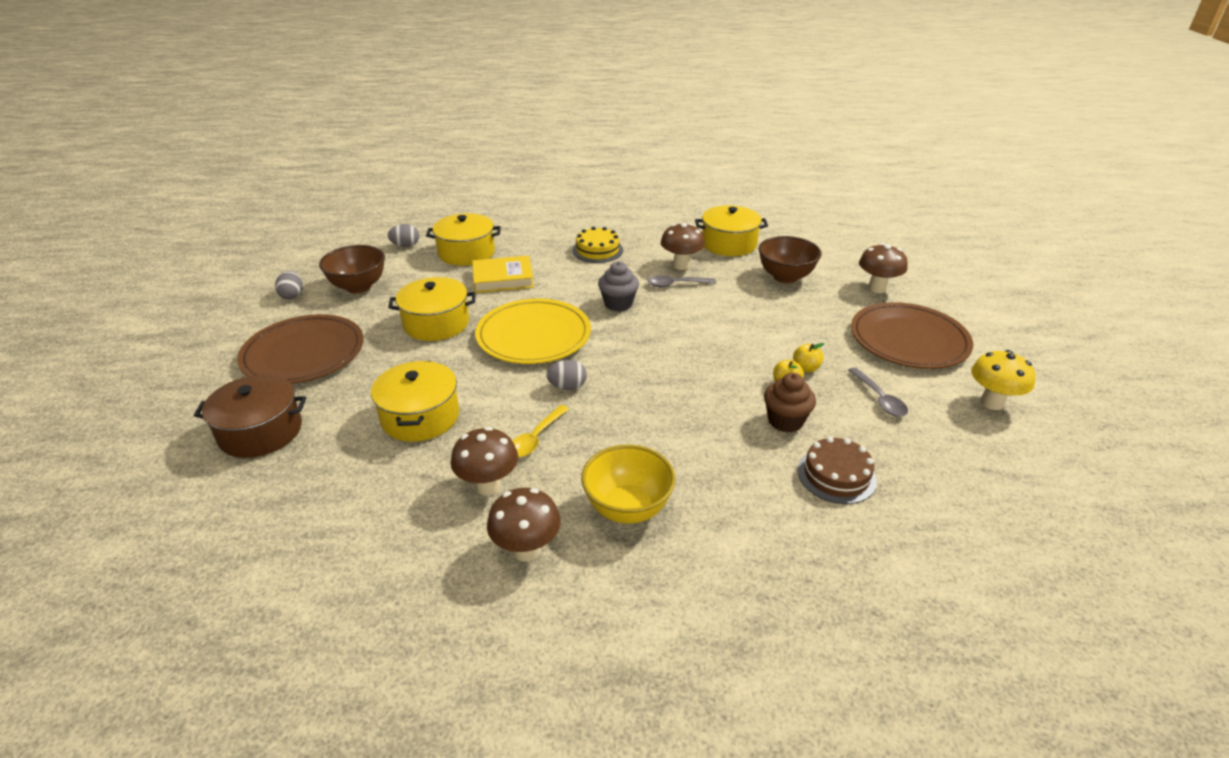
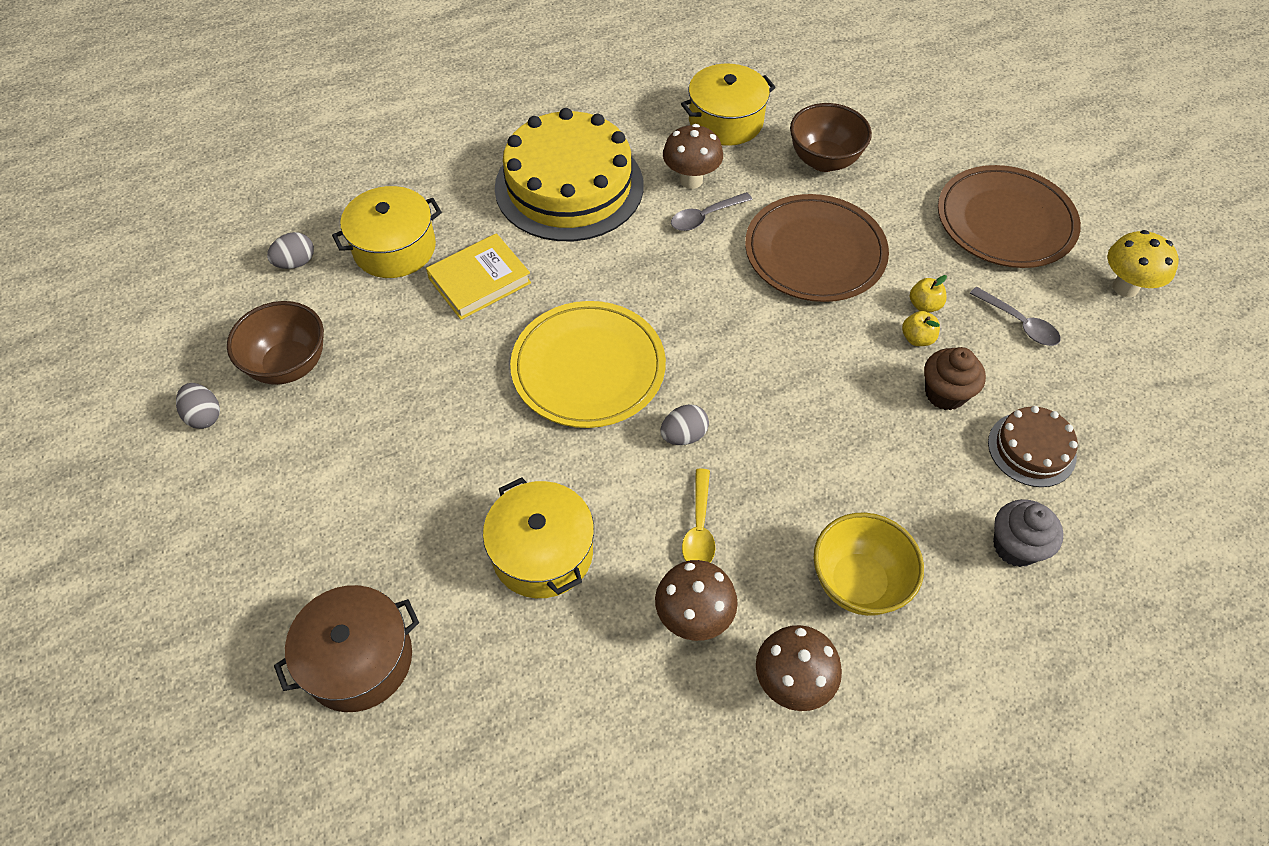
camera: 25 degrees left, 20 degrees up
(303, 353) = (308, 512): brown plate -> brown plate (815, 252)
(436, 323) = (449, 393): yellow pot -> none
(597, 250) = (569, 186): yellow cake -> yellow cake, size x2.08
(618, 304) = (656, 275): grey cupcake -> grey cupcake (1015, 546)
(877, 288) = (933, 146): brown mushroom -> none

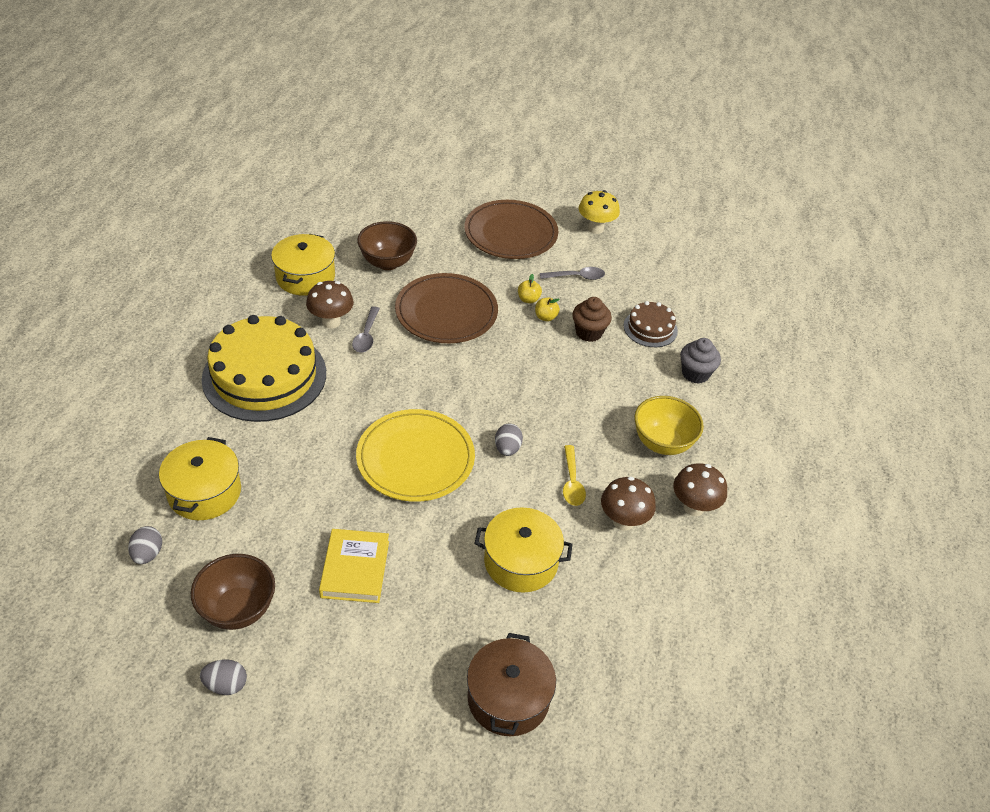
camera: 55 degrees left, 10 degrees down
(479, 281) = (288, 466): yellow book -> yellow book (355, 569)
(699, 528) = (572, 482): yellow spoon -> yellow spoon turned 45 degrees clockwise

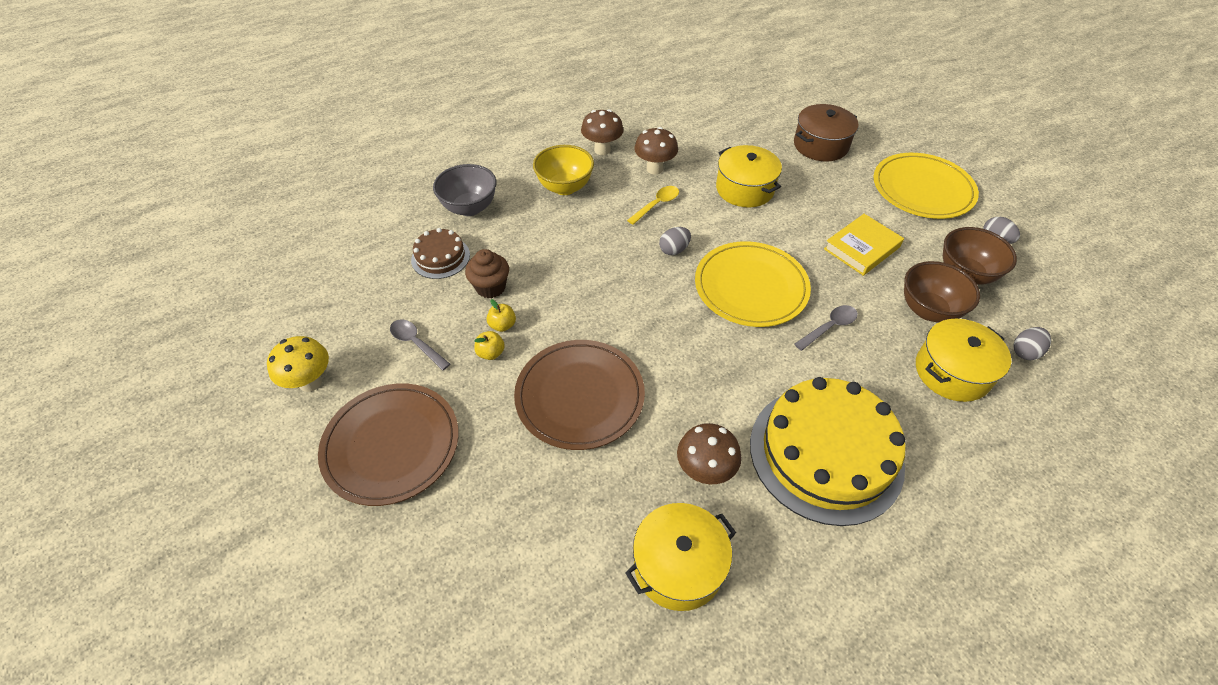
camera: 130 degrees left, 5 degrees up
(345, 711) = (922, 189): none -> yellow plate
(366, 335) = (684, 426): grey spoon -> grey spoon (829, 327)
(387, 262) = (565, 511): brown bowl -> brown bowl (928, 310)
(695, 373) = (470, 208): grey cupcake -> grey bowl

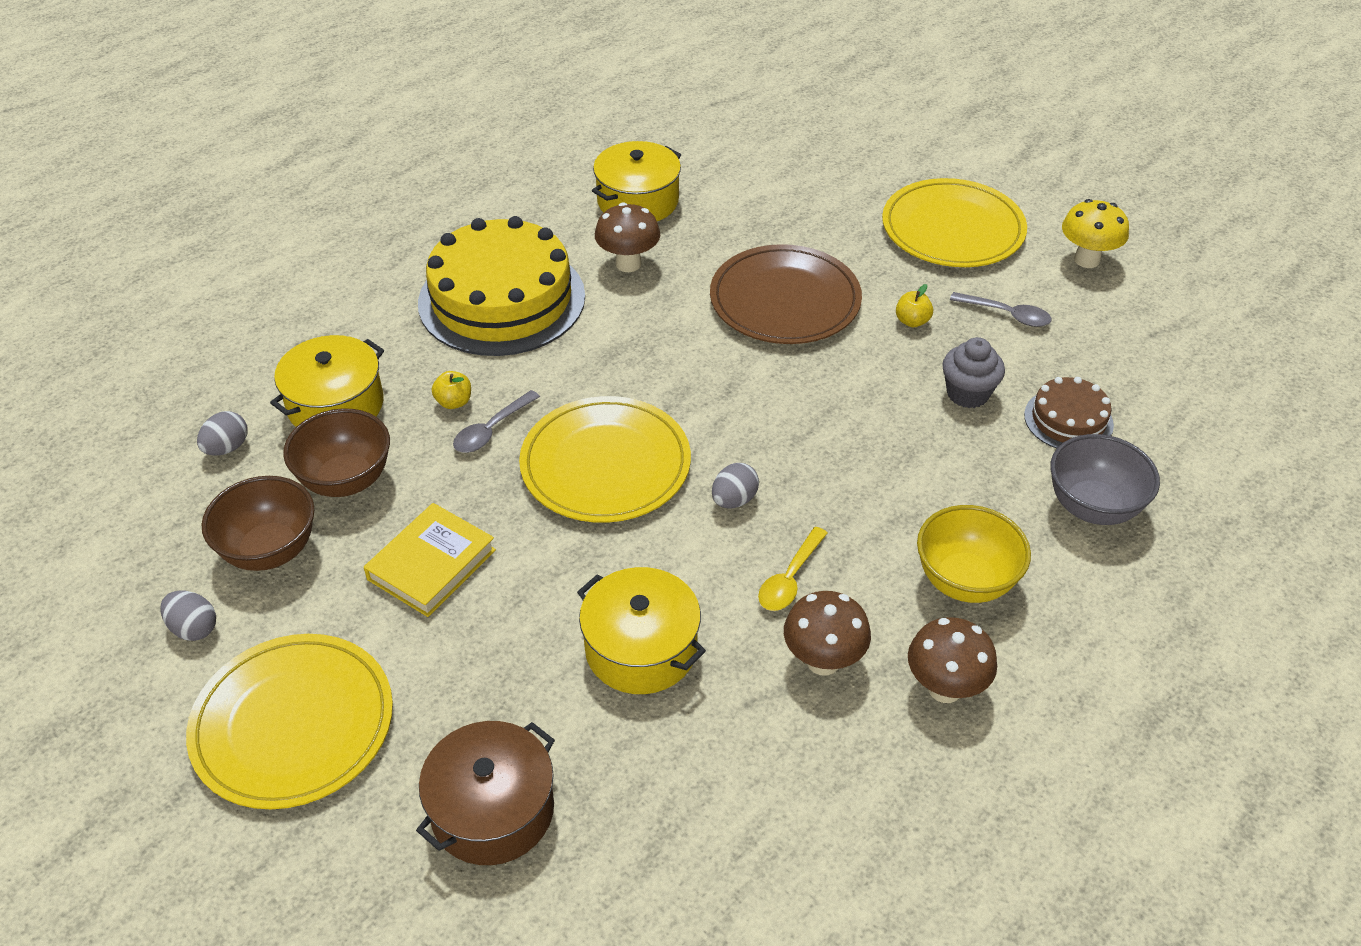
camera: 165 degrees right, 5 degrees down
(391, 445) = (952, 229): brown plate -> yellow plate
(490, 287) = (967, 393): brown cupcake -> grey cupcake
(502, 325) = (919, 352): yellow apple -> yellow apple (454, 402)

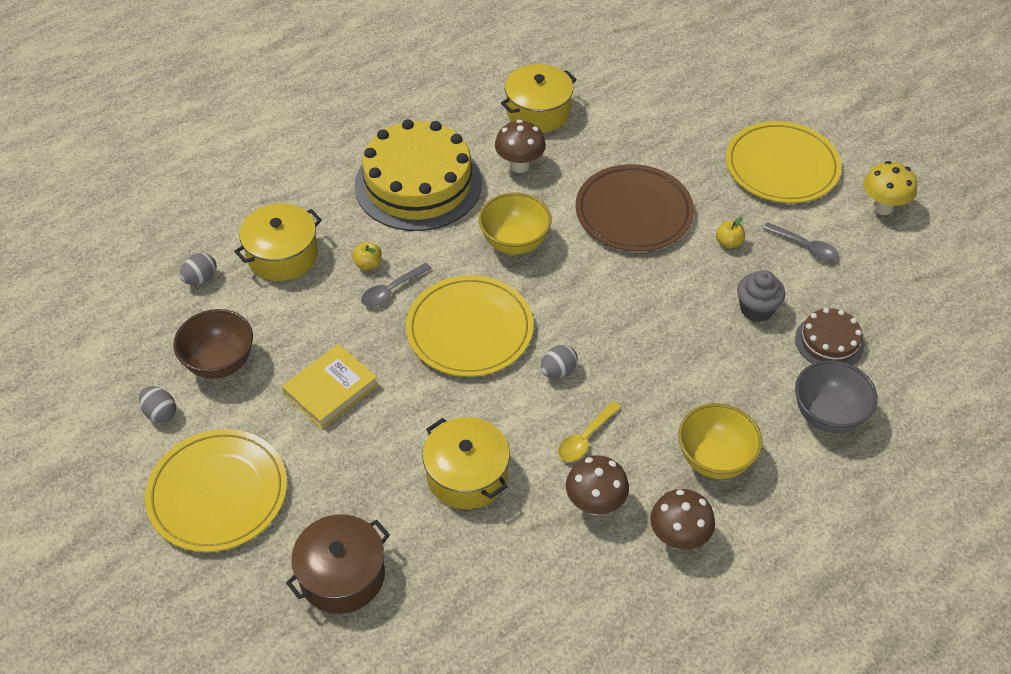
camera: 10 degrees right, 5 degrees up
(346, 480) = (281, 316): brown bowl -> none
(642, 353) = (514, 243): none -> yellow bowl

